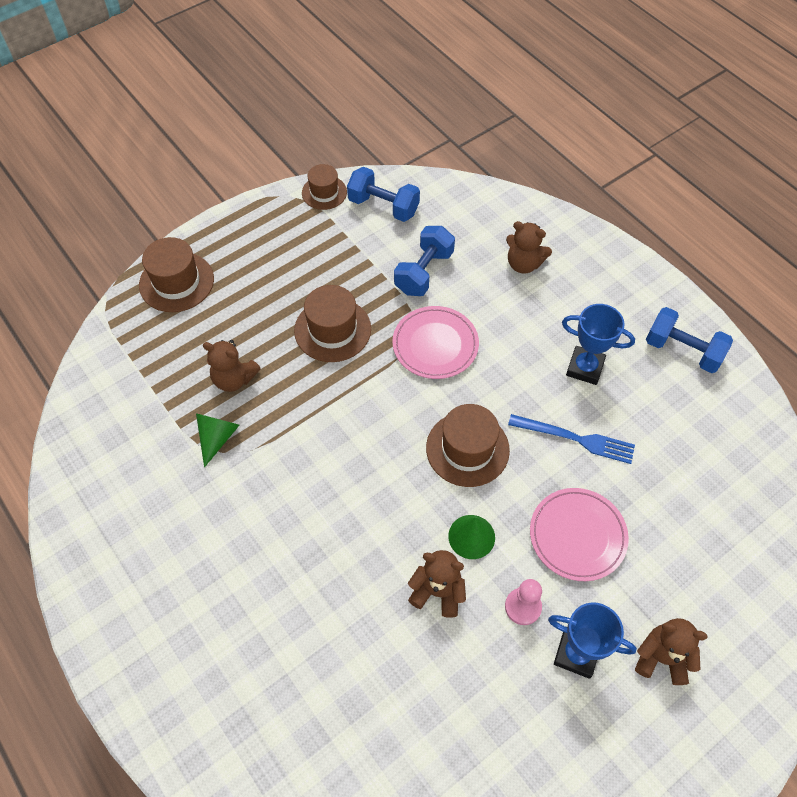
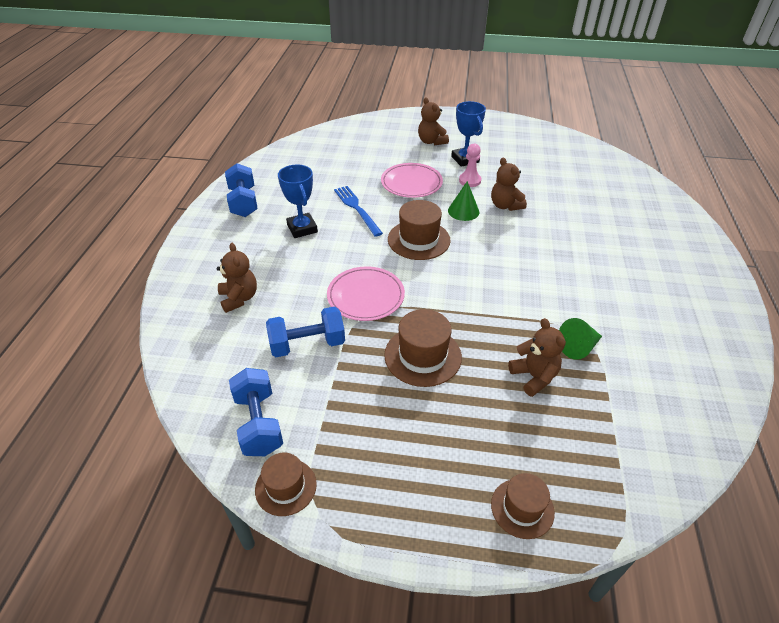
camera: 135 degrees left, 15 degrees down
(176, 282) = (522, 508): brown hat -> brown hat, size x0.65

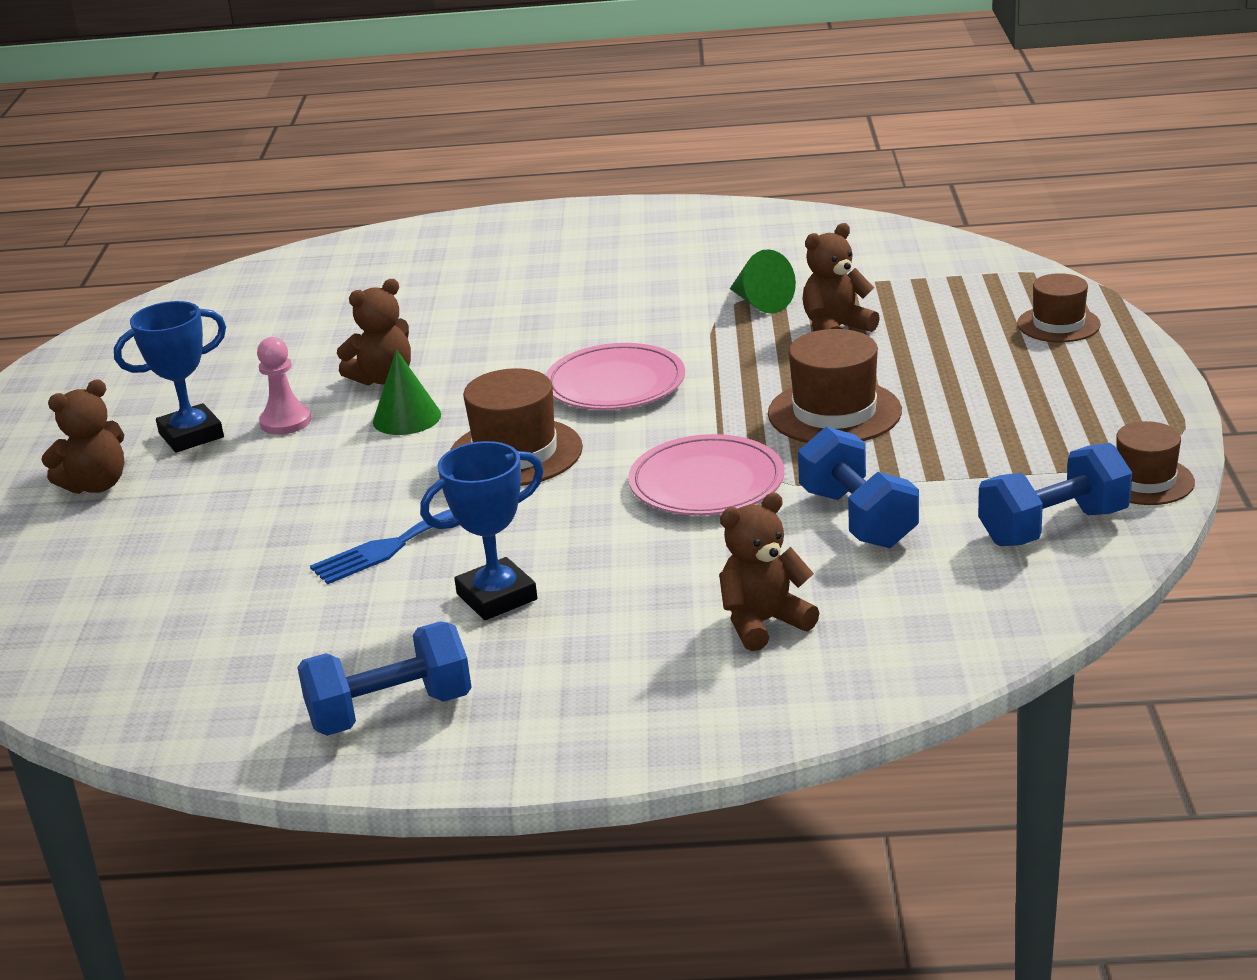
camera: 95 degrees left, 15 degrees down
(411, 183) = (295, 487): pink plate -> pink plate (615, 384)

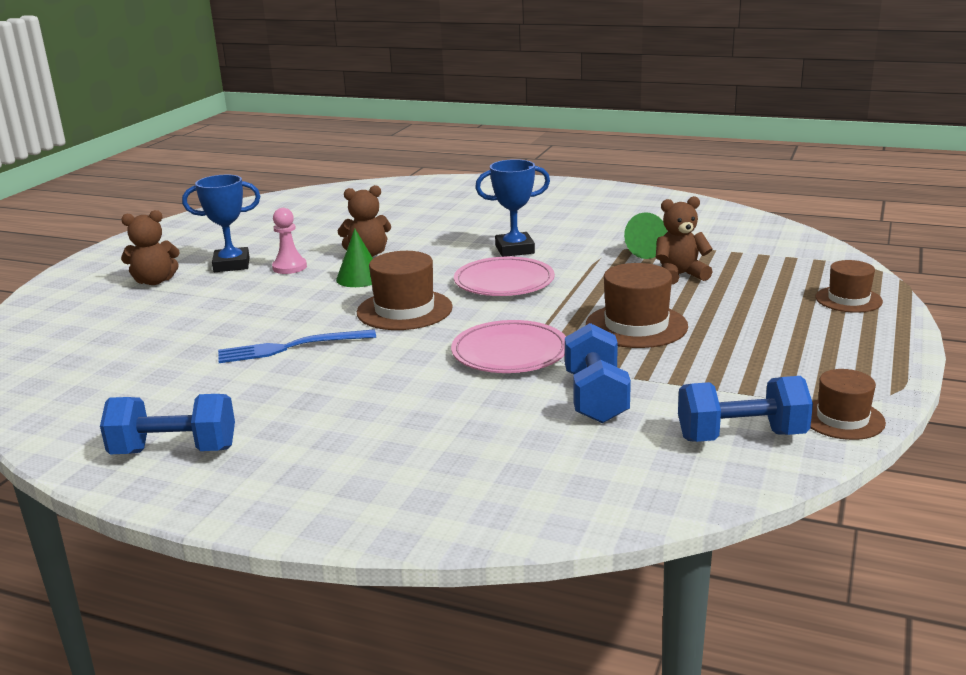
camera: 20 degrees right, 5 degrees down
(497, 597) = (309, 394): blue trophy -> blue trophy (514, 249)
(763, 623) = (467, 454): brown teddy bear -> none

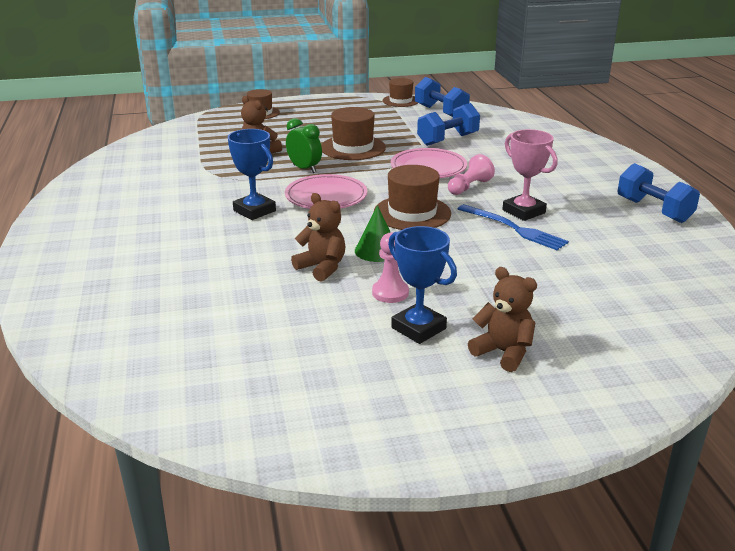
camera: 125 degrees left, 5 degrees up
(313, 366) = (523, 211): none -> pink trophy
(419, 358) = (469, 187): none -> pink pawn
(596, 287) = (304, 169): none -> green clock
(641, 251) = (222, 170): green cone -> none

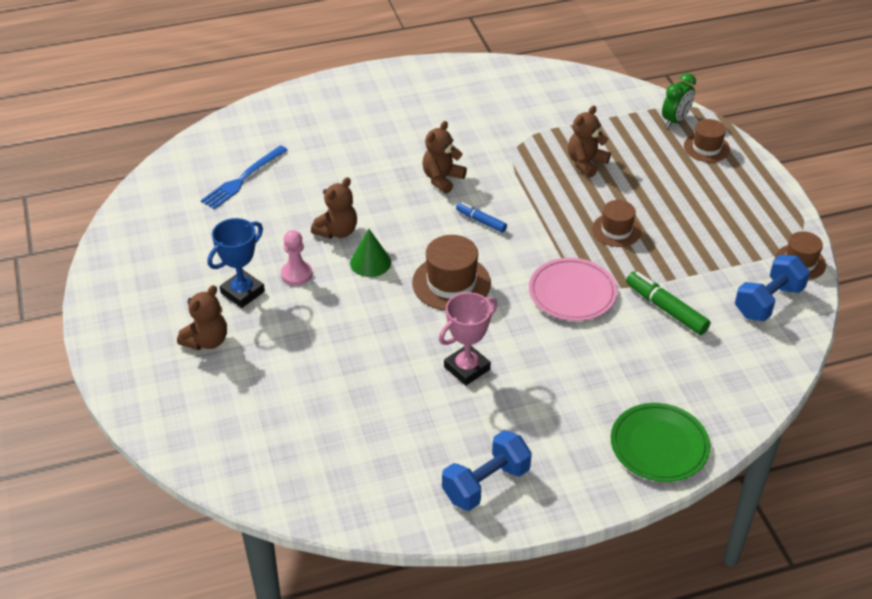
camera: 85 degrees right, 15 degrees up
(254, 211) = (442, 179): blue trophy -> brown teddy bear
(304, 169) = (547, 199): green clock -> green clock (675, 120)
(326, 196) = (481, 221): pink plate -> blue marker
(353, 148) = (616, 230): brown hat -> brown hat, size x0.65
(448, 140) = (666, 309): blue dumbbell -> green marker
(469, 187) = (524, 326): pink pawn -> none
(513, 228) = (425, 358): blue fork -> blue fork (243, 179)
(589, 152) = (659, 445): none -> green plate

